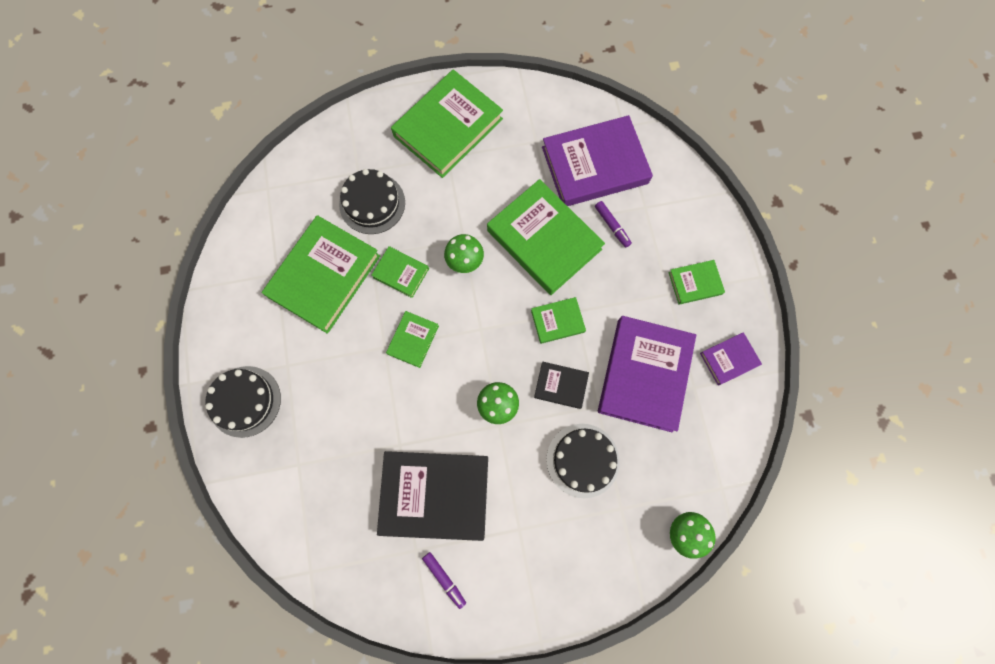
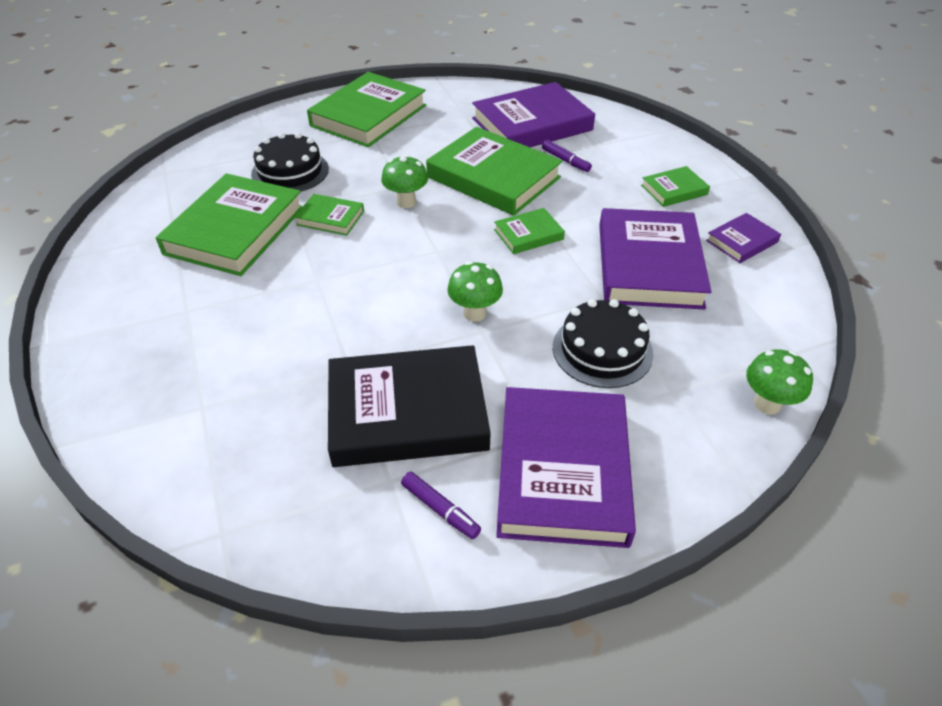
camera: 10 degrees left, 30 degrees down
(245, 401) = (125, 351): black cake -> none
(413, 340) = (353, 269): green book -> none
(528, 563) = (563, 470): none -> purple book
(561, 385) = (550, 286): black book -> none

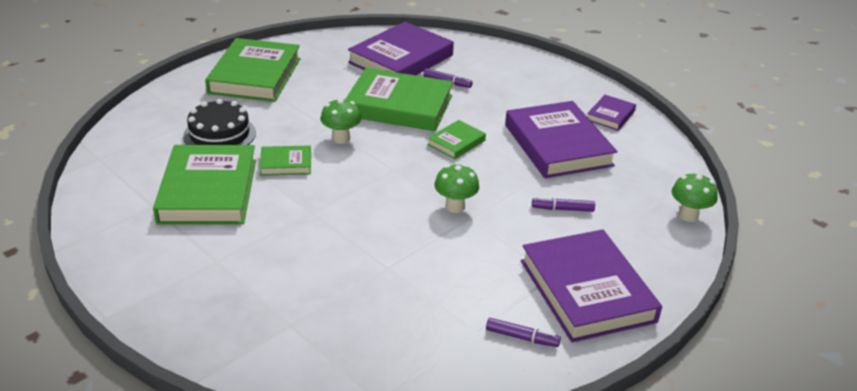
camera: 25 degrees left, 10 degrees down
(407, 412) = (454, 285): black book -> none
(602, 350) = (562, 209): black cake -> purple marker
(674, 190) = (542, 89): green book -> none

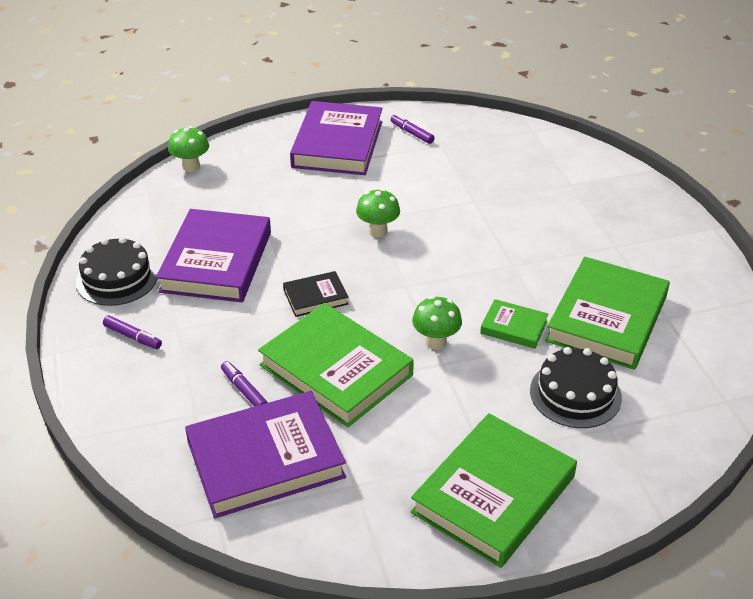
camera: 150 degrees left, 5 degrees up
(456, 142) = (315, 297): green book -> black book
(562, 209) = (287, 202): purple marker -> purple marker (133, 337)
(610, 115) = (117, 278): purple book -> black cake

